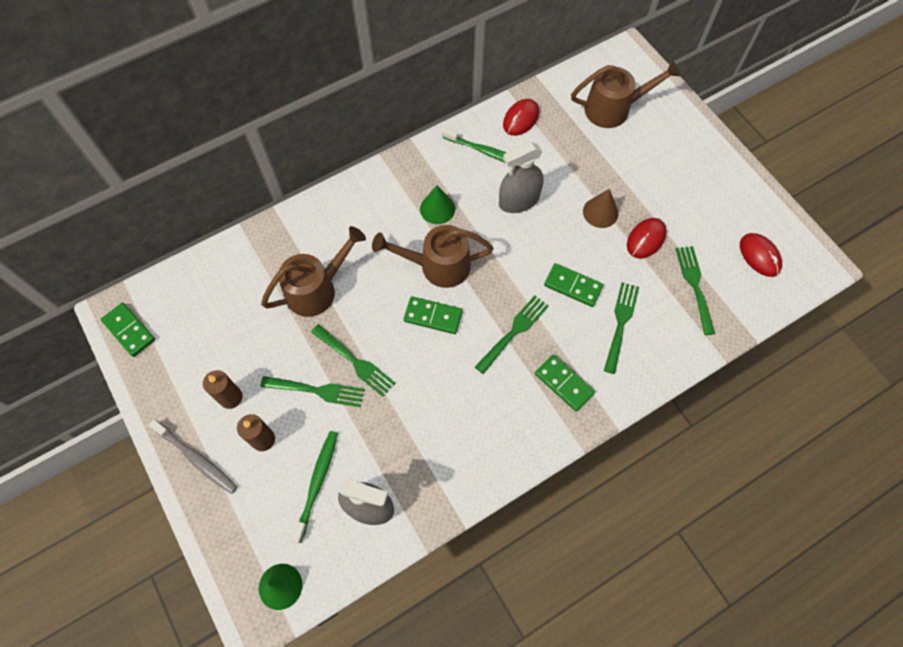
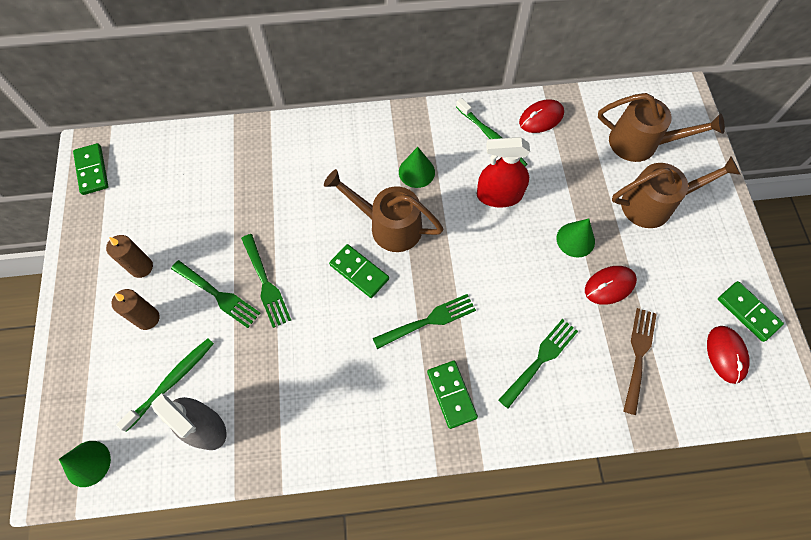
camera: 25 degrees right, 0 degrees up
(197, 459) = (83, 310): grey toothbrush -> none
(317, 289) = (268, 201): brown watering can -> brown watering can (655, 204)
(519, 200) = (499, 195): grey spray bottle -> red spray bottle
(573, 286) = (510, 301): green domino -> green domino (748, 312)
(600, 212) = (575, 239): brown cone -> green cone
(694, 285) = (638, 355): green fork -> brown fork

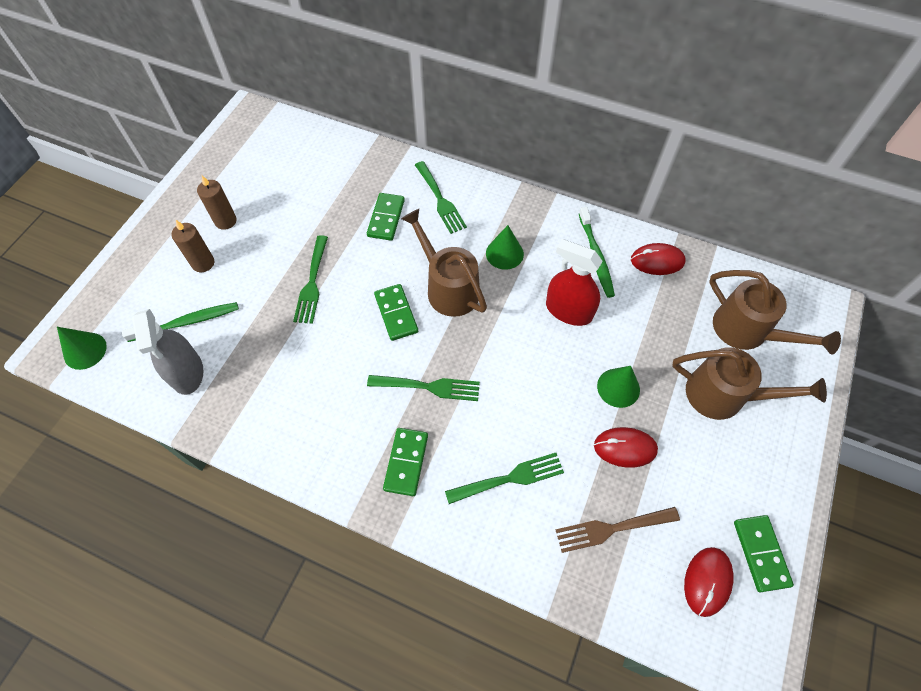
camera: 30 degrees right, 5 degrees down
(92, 170) = (240, 129): green domino -> green domino (386, 218)
(218, 295) = (268, 273): green fork -> green fork (440, 200)
(638, 355) = (611, 529): brown fork -> brown fork turned 150 degrees counterclockwise

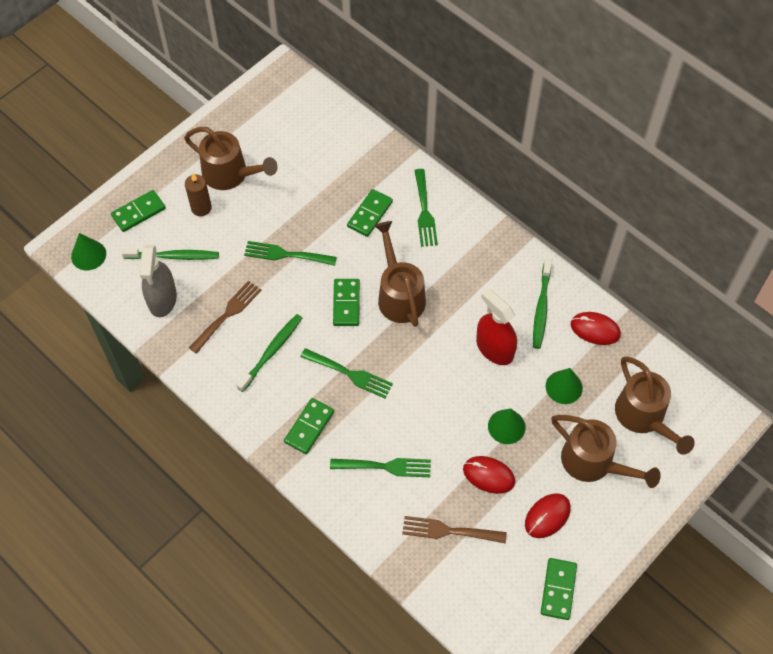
camera: 20 degrees right, 0 degrees up
(133, 288) = (138, 212): none -> green domino
(225, 221) = (231, 174): brown candle -> brown watering can
(268, 366) = (227, 314): none -> brown fork
(312, 283) = (286, 254): green fork -> green fork turned 75 degrees clockwise
(333, 390) = (272, 351): none -> green toothbrush
(504, 253) = (461, 279): green cone -> green cone (564, 387)
(707, 581) = (505, 593): red mouse -> red mouse (547, 516)

